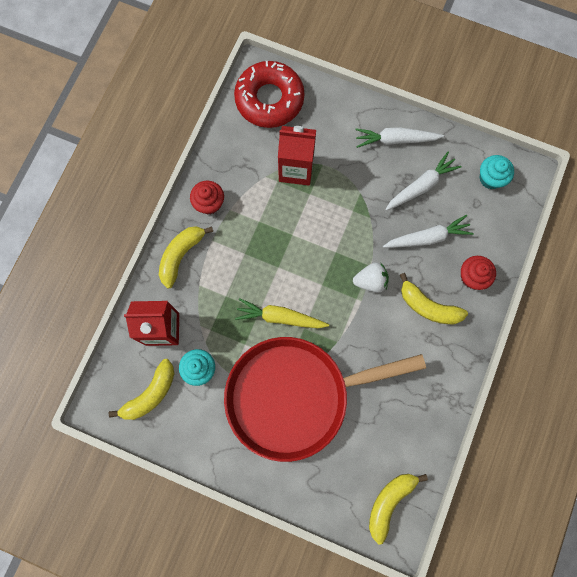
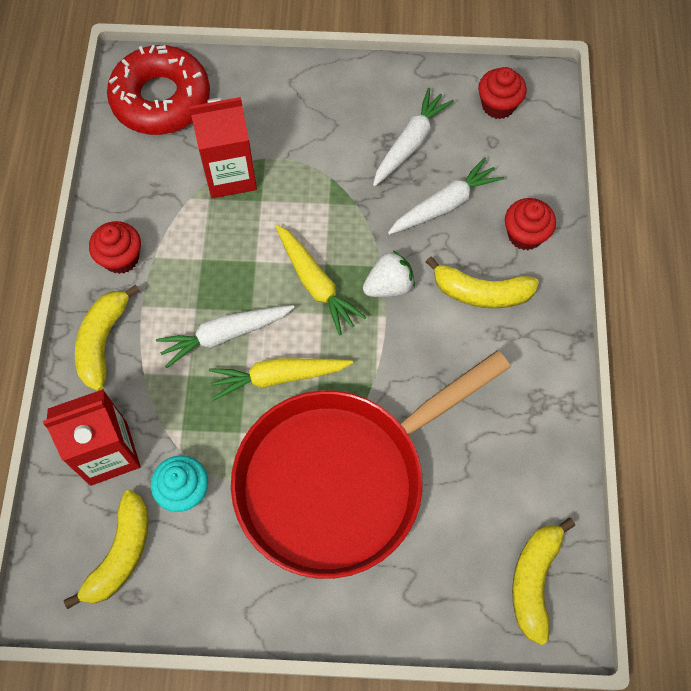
camera: 20 degrees left, 10 degrees down
(325, 263) = (316, 283): none -> yellow carrot
(395, 140) = (353, 97): white carrot -> white carrot (225, 335)
(490, 178) = (498, 105): turquoise cupcake -> red cupcake

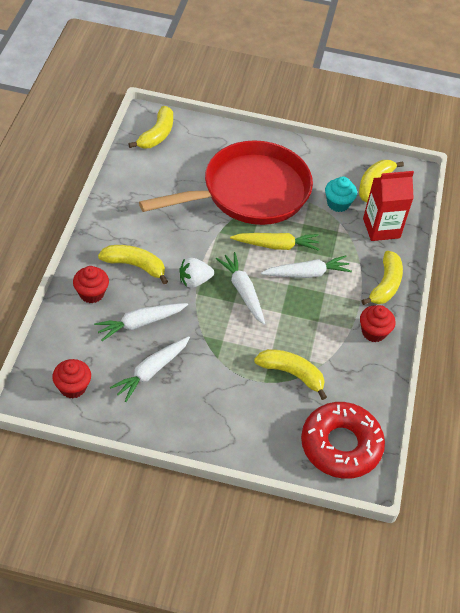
camera: 175 degrees left, 15 degrees down
(230, 175) = (292, 374): red carton -> yellow banana
(316, 283) = (243, 291): yellow carrot -> white carrot

